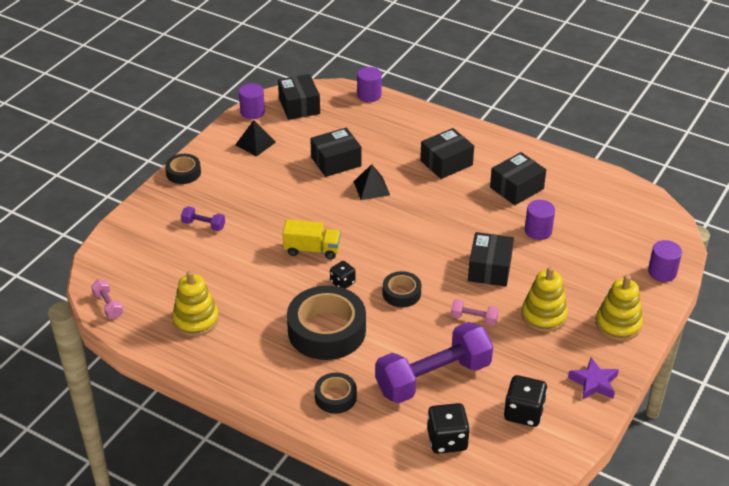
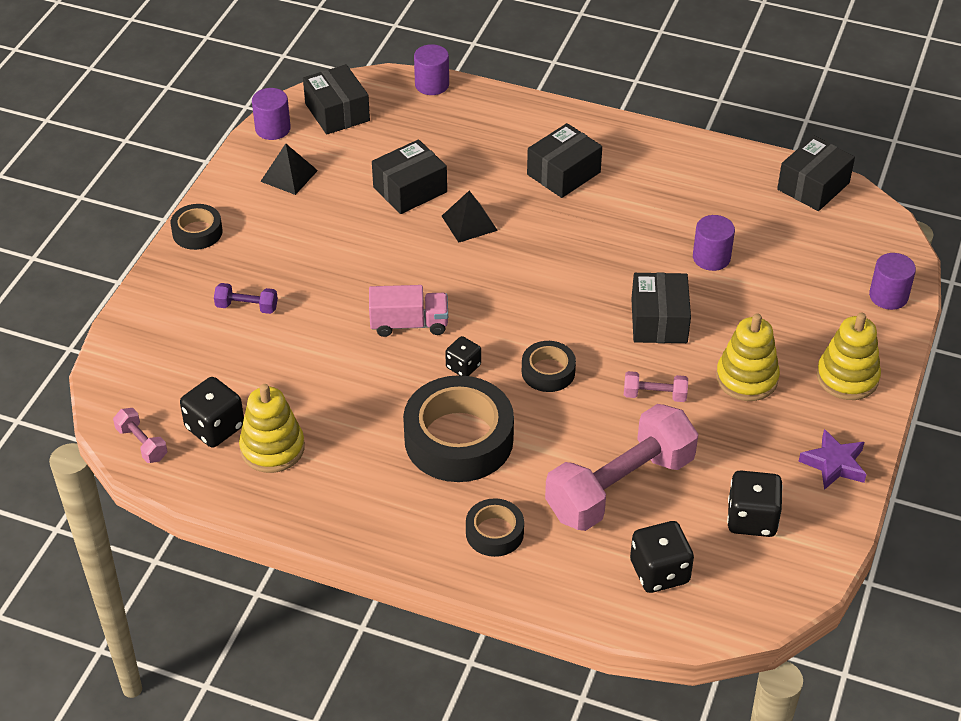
camera: 10 degrees left, 5 degrees up
(160, 301) = (215, 427): none -> black dice
(312, 250) = (409, 324): yellow truck -> pink truck
(433, 378) = (620, 487): purple dumbbell -> pink dumbbell
(516, 188) = (668, 199): black box -> black box (813, 186)

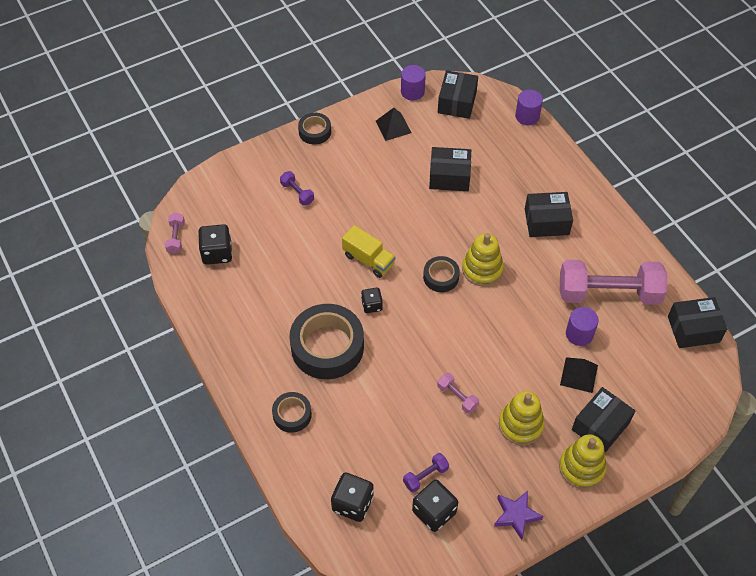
camera: 40 degrees right, 10 degrees up
(272, 448) = (232, 285): yellow stacking toy -> yellow stacking toy (482, 269)
(409, 324) = (368, 260): pink truck -> yellow truck
(469, 223) = (461, 219): black pyramid -> black pyramid (579, 375)
(548, 372) = (413, 340): black tape -> black tape (441, 277)
(620, 487) = (382, 438): pink dumbbell -> pink dumbbell (608, 293)
(659, 321) = (507, 353): black box -> black box (600, 426)
(705, 492) = (425, 476): none -> purple dumbbell
(888, 296) = (664, 434): purple cylinder -> none

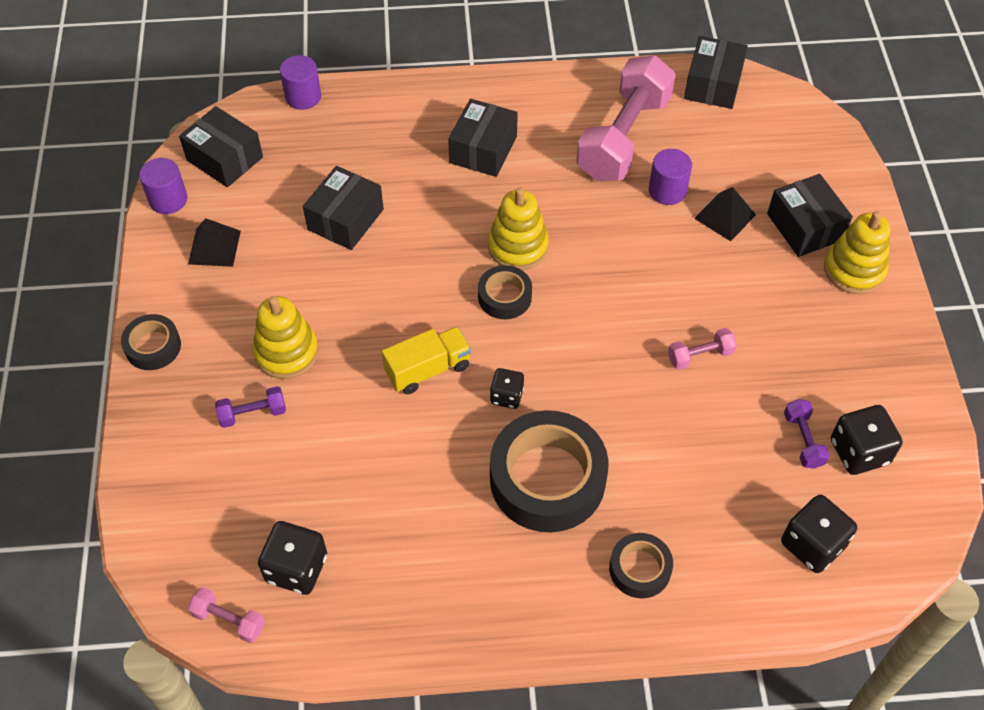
camera: 65 degrees left, 0 degrees up
(516, 515) = (894, 364): purple star -> none
(520, 425) = (770, 305): yellow stacking toy -> yellow stacking toy (286, 352)

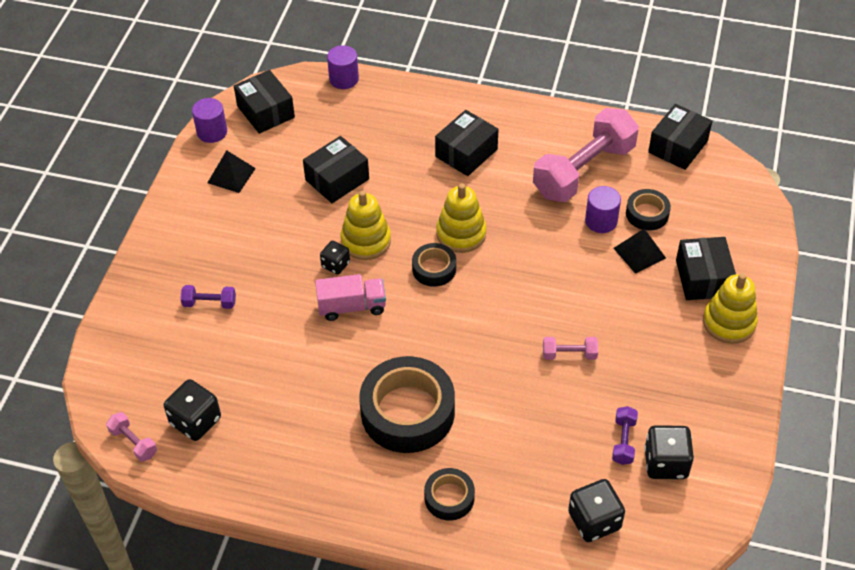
camera: 20 degrees right, 5 degrees down
(153, 346) = (158, 236): black tape -> black tape (647, 214)
(286, 352) = (252, 266): yellow stacking toy -> yellow stacking toy (366, 241)
(428, 369) = (352, 307): yellow truck -> pink truck
(506, 396) = (403, 342): black dice -> black dice (335, 265)

